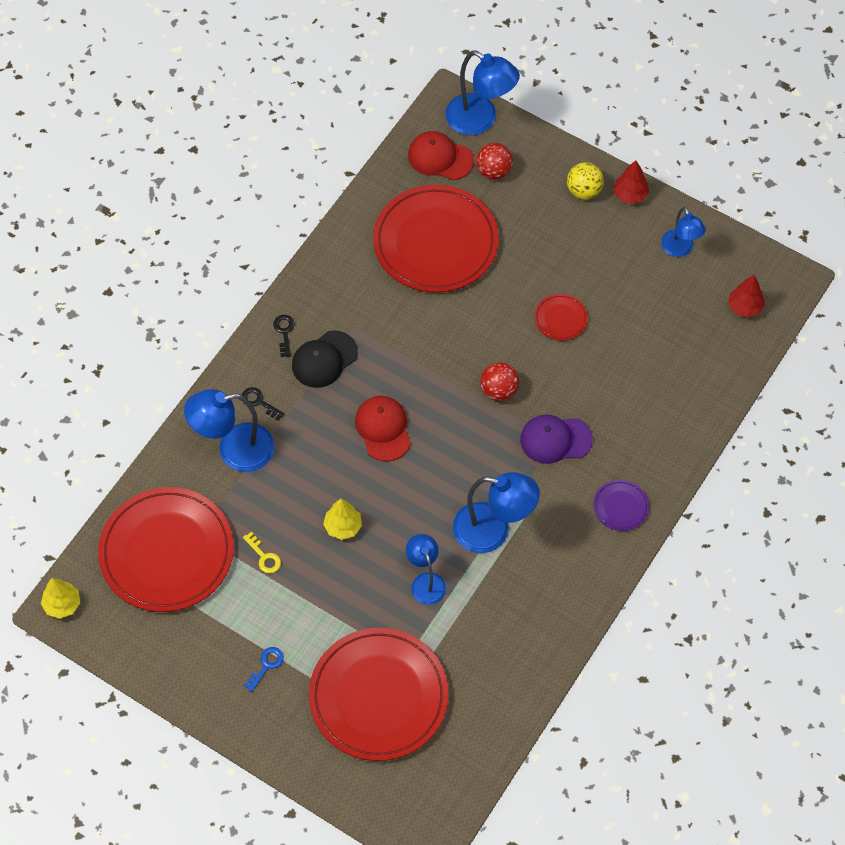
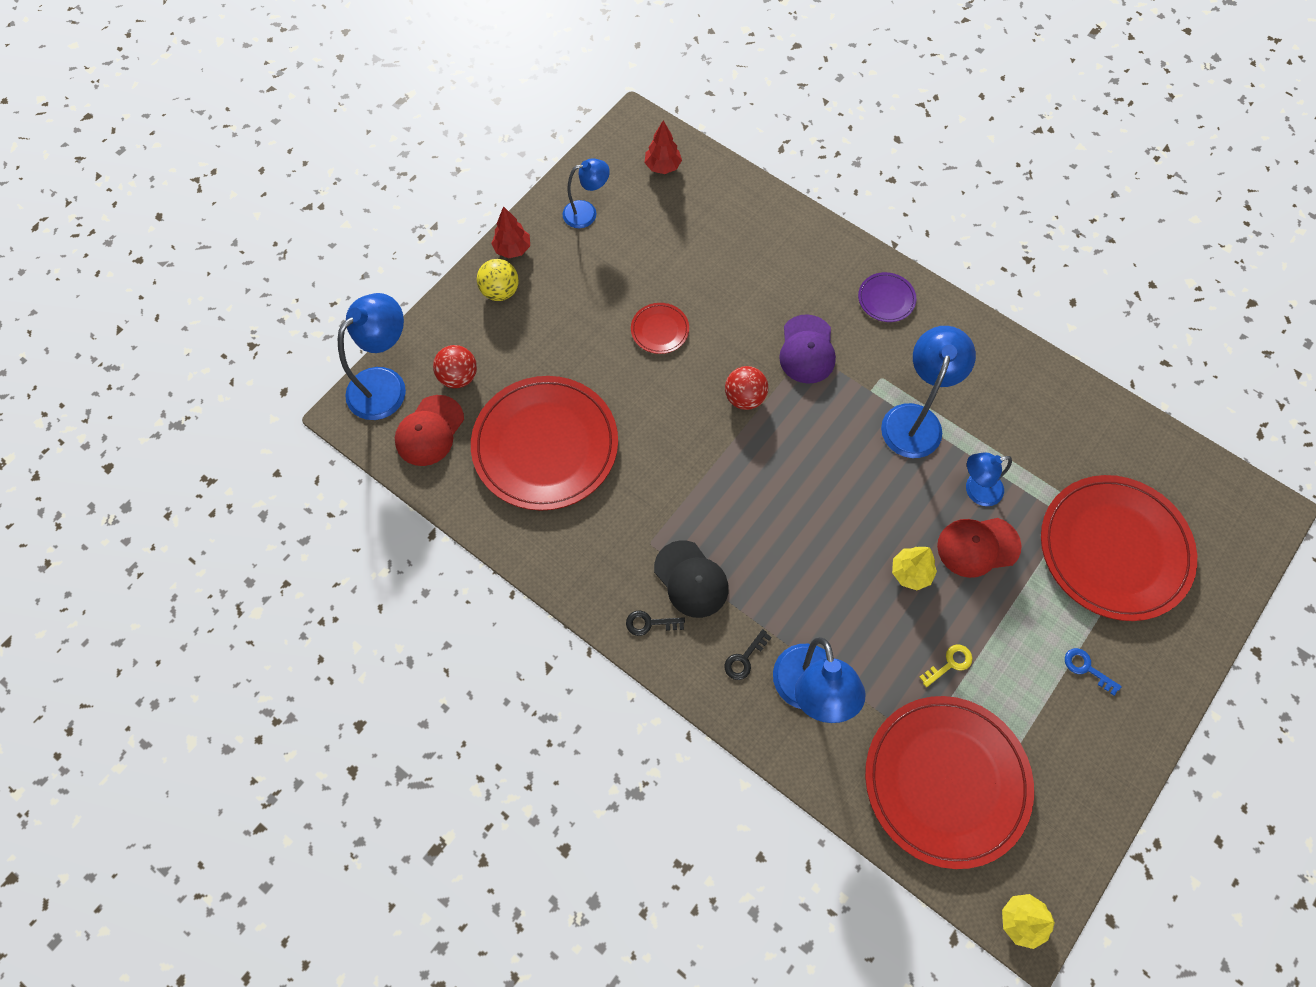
camera: 85 degrees left, 5 degrees up
(383, 429) = (787, 520): red cap -> red cap (978, 546)

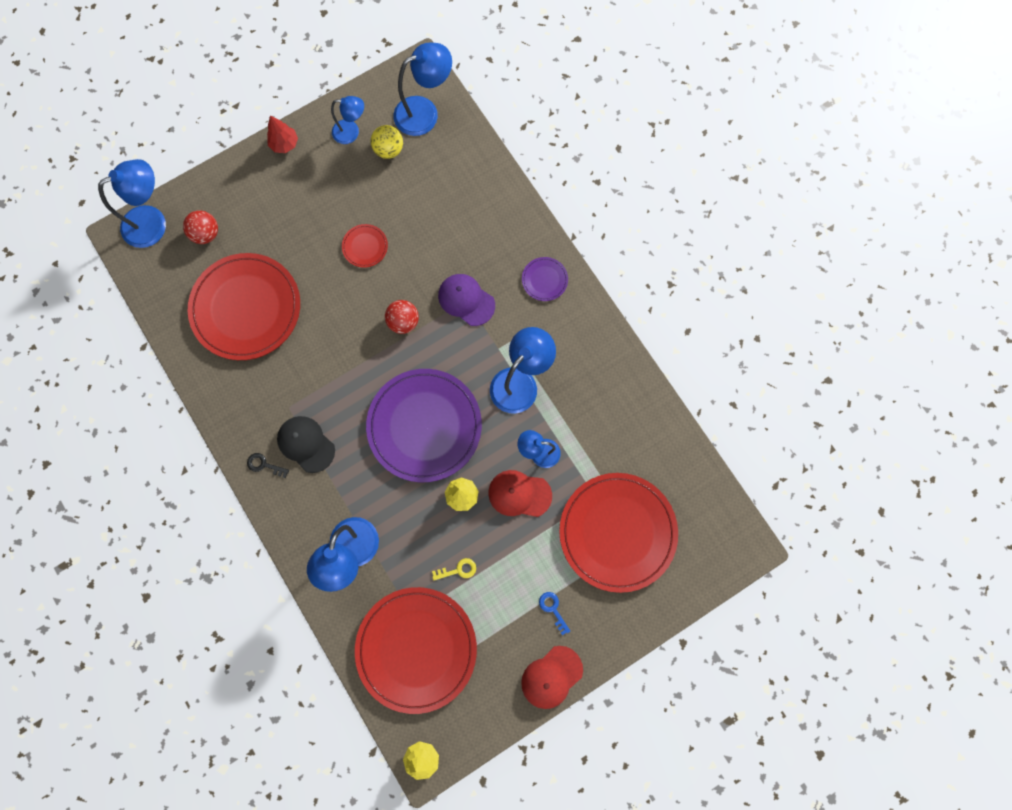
camera: 20 degrees right, 10 degrees up
(429, 431) = (170, 268): red cap -> red cap (551, 677)
(500, 291) = (262, 176): yellow ball -> yellow ball (389, 150)
(662, 166) = (425, 112): red tree -> blue lamp
(691, 579) = (306, 444): black cap -> black cap turned 150 degrees clockwise
(744, 659) = (318, 514): black key -> none
(807, 350) = (466, 300): purple cap -> purple cap turned 105 degrees clockwise
(826, 507) = (424, 426): none -> purple plate

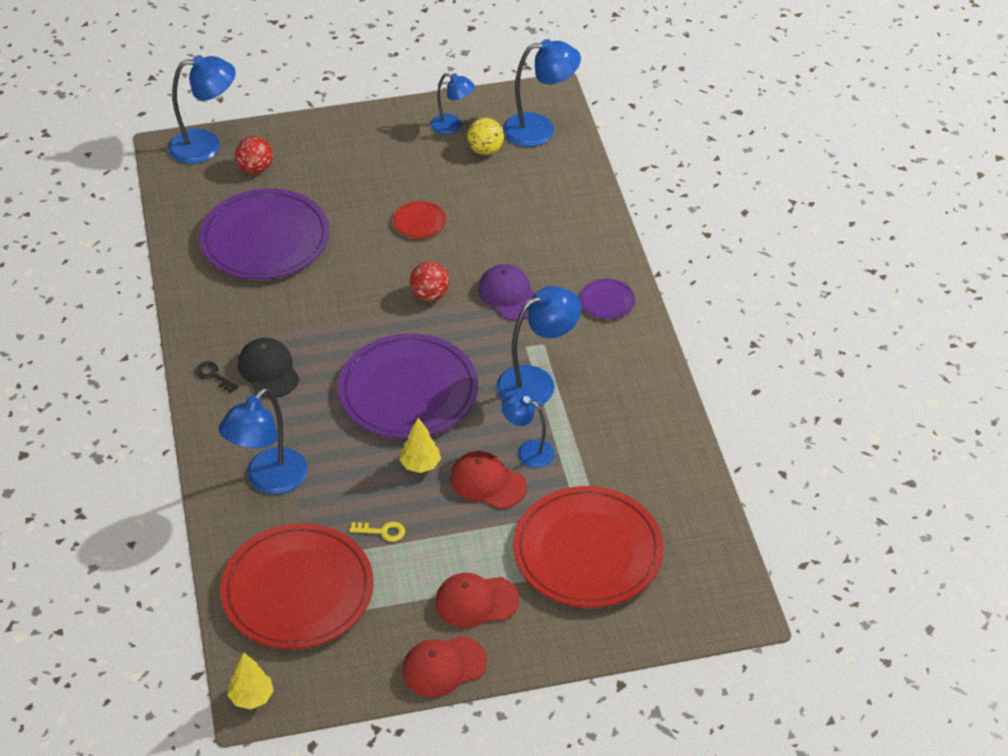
camera: 20 degrees right, 30 degrees down
(246, 308) = (265, 239): red plate -> purple plate
(284, 144) = (376, 118): red tree -> none
(553, 609) = (476, 601): blue key -> red cap

